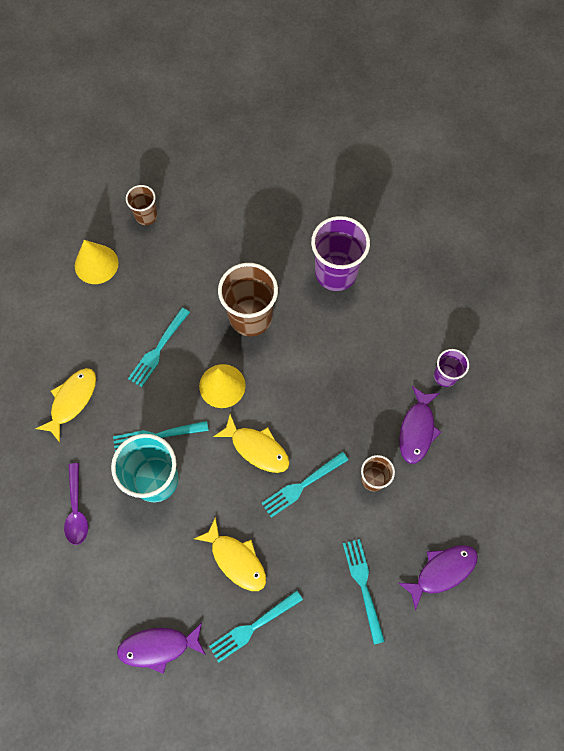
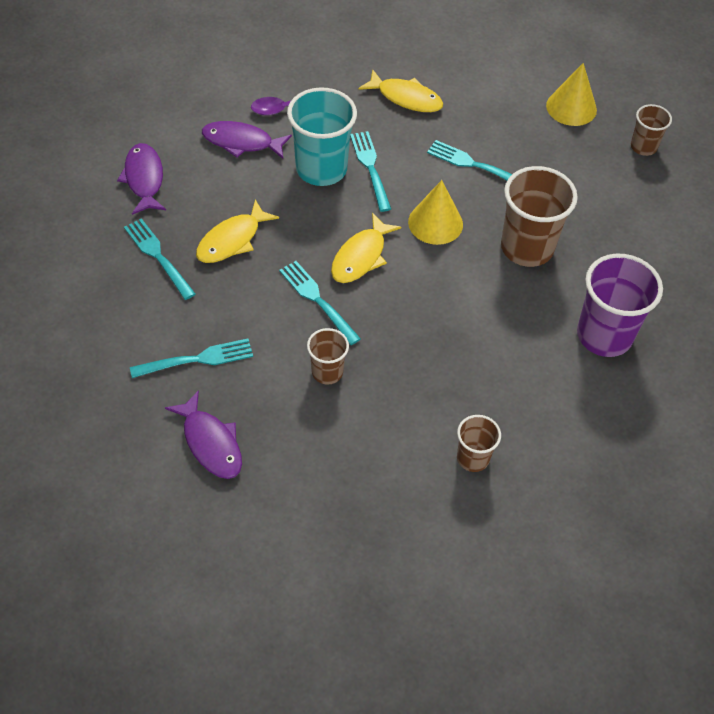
camera: 85 degrees right, 15 degrees down
(417, 429) = (394, 422): purple fish -> purple fish (241, 142)
(445, 376) = (473, 458): purple cup -> brown cup

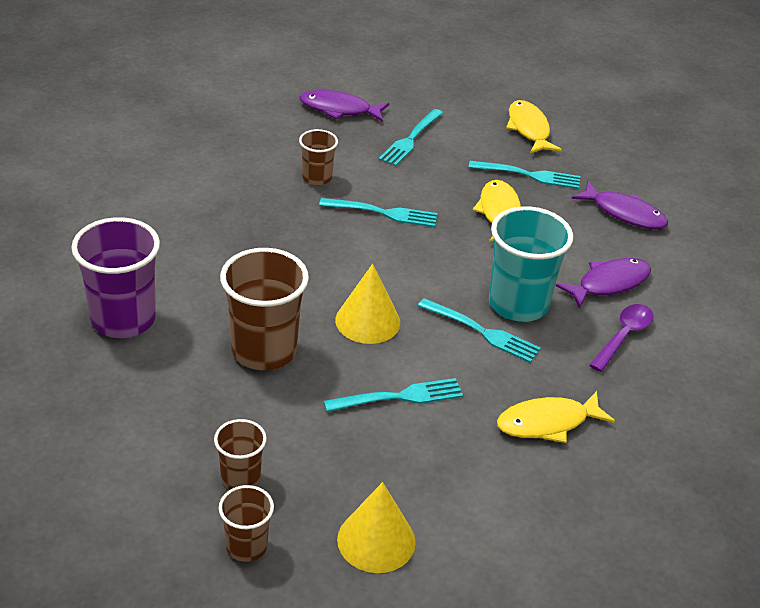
camera: 135 degrees right, 15 degrees down
(361, 256) = (392, 259): yellow fish -> yellow fish (529, 129)
(473, 458) = (155, 186): brown cup -> brown cup (240, 478)

